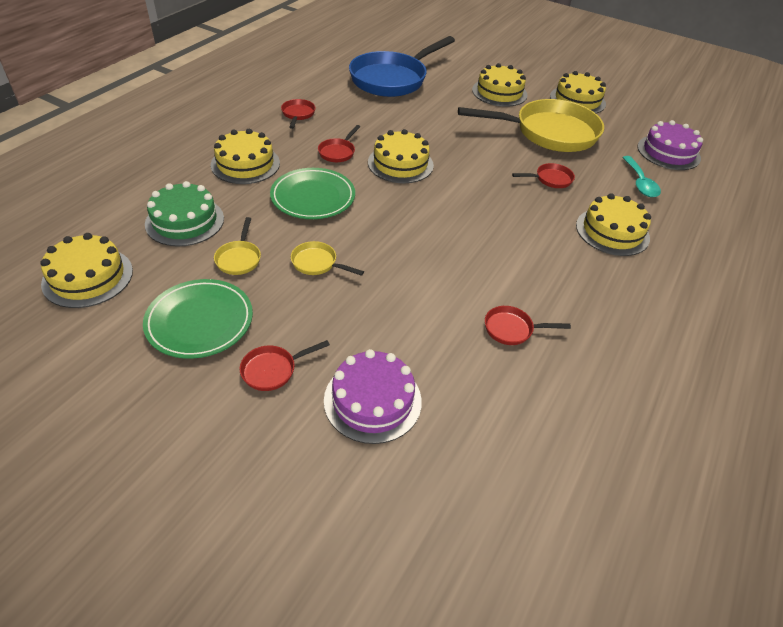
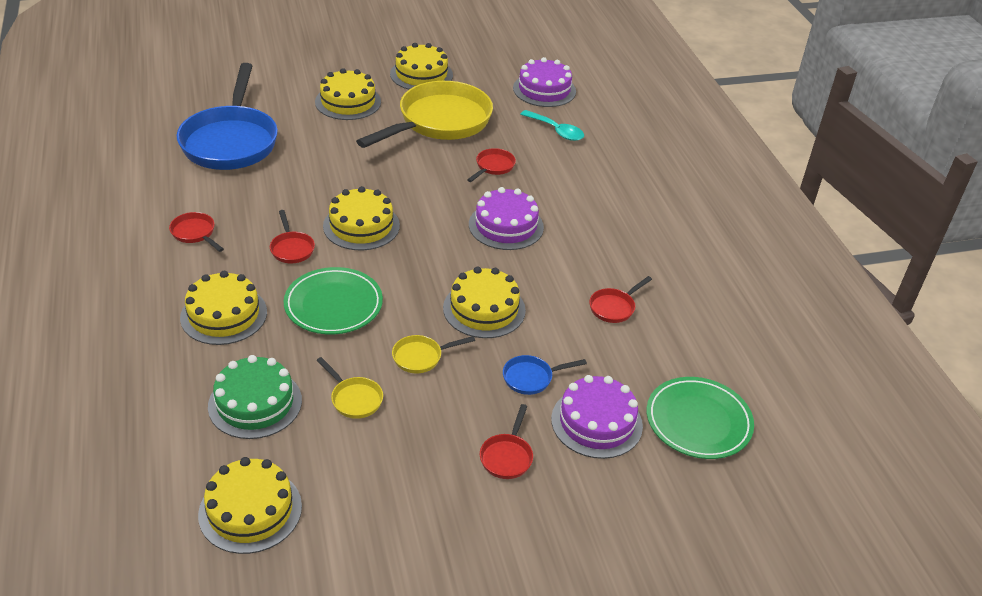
camera: 45 degrees left, 5 degrees down
(200, 321) = (402, 467): green plate -> green plate (698, 421)
(371, 331) = (531, 378): none -> blue pan
(504, 221) = (506, 226): none -> purple cake
(612, 231) = (585, 186): yellow cake -> yellow cake (484, 309)

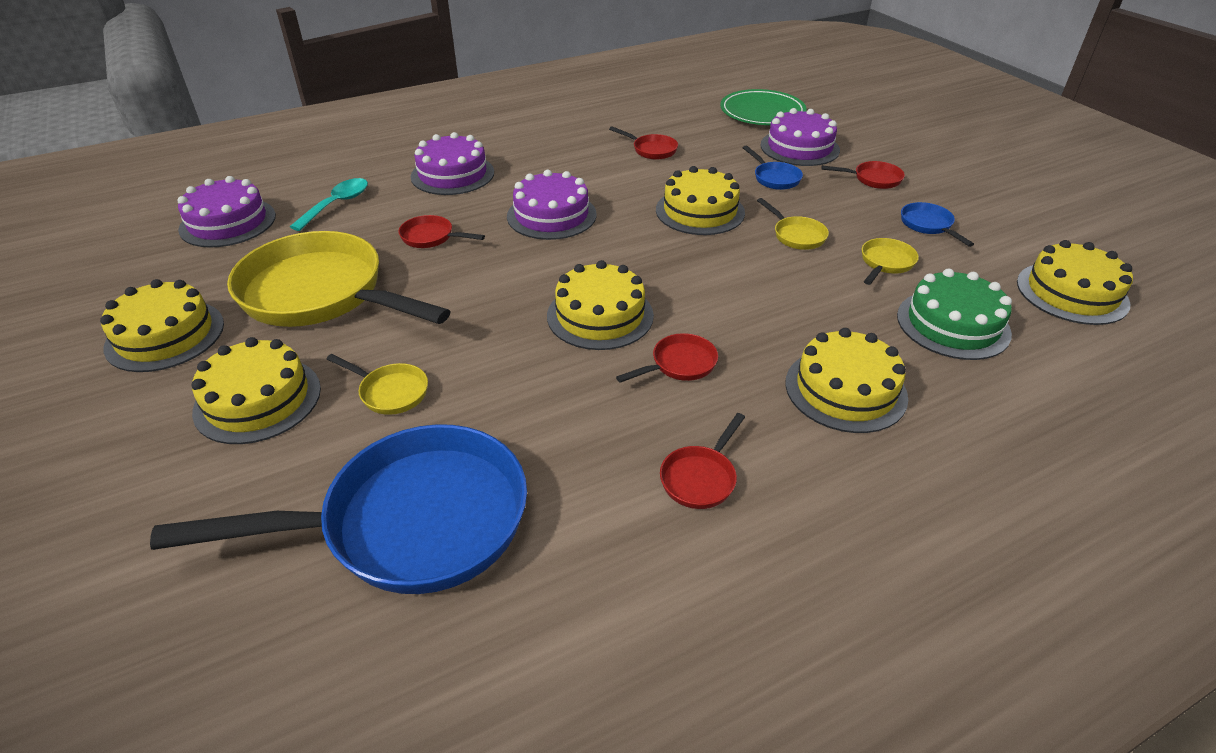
camera: 100 degrees left, 0 degrees up
(330, 141) = (390, 392): none -> yellow pan
(333, 305) = (762, 305): green plate -> none
(401, 459) = (928, 225): none -> blue pan
(591, 185) = (452, 174): none -> purple cake

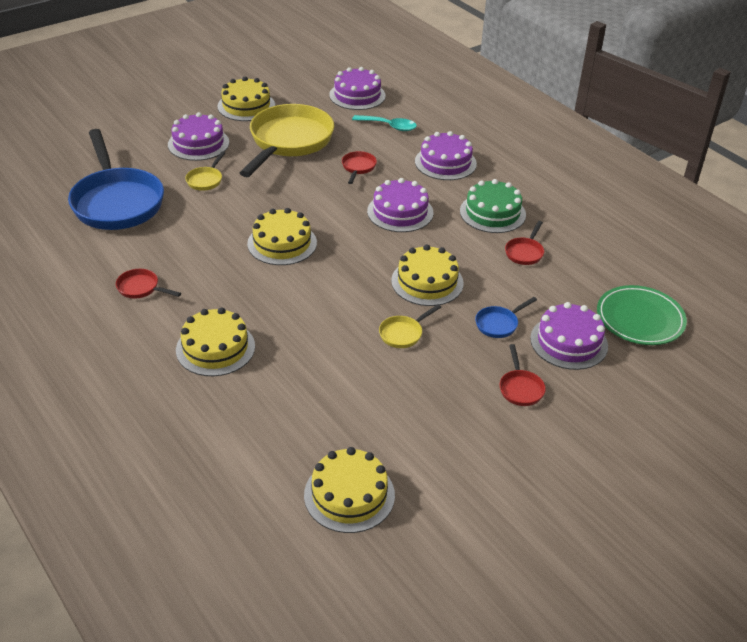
camera: 80 degrees right, 0 degrees up
(258, 399) = (198, 143): yellow cake -> purple cake
(679, 364) = (236, 277): red pan -> none
(885, 263) = (372, 382): yellow pan -> none
(928, 225) = (442, 416): blue pan -> none
(953, 324) = (293, 410): green cake -> green cake (492, 213)

